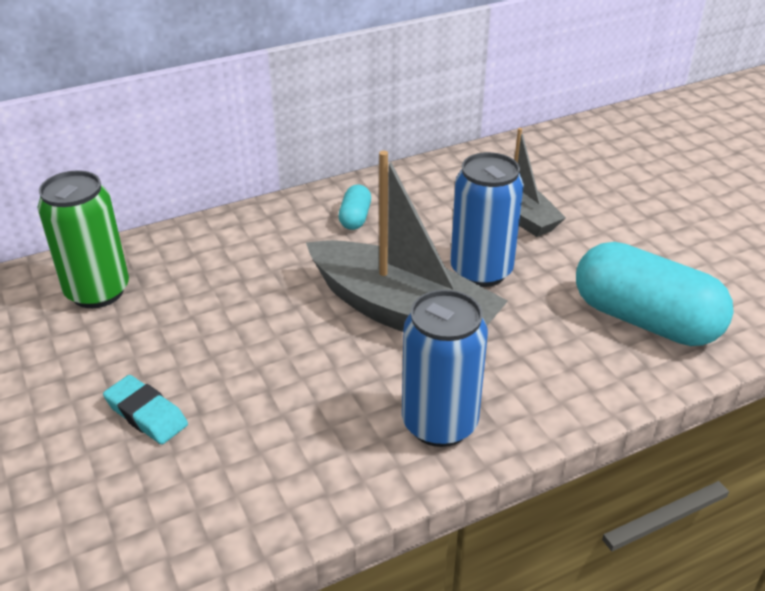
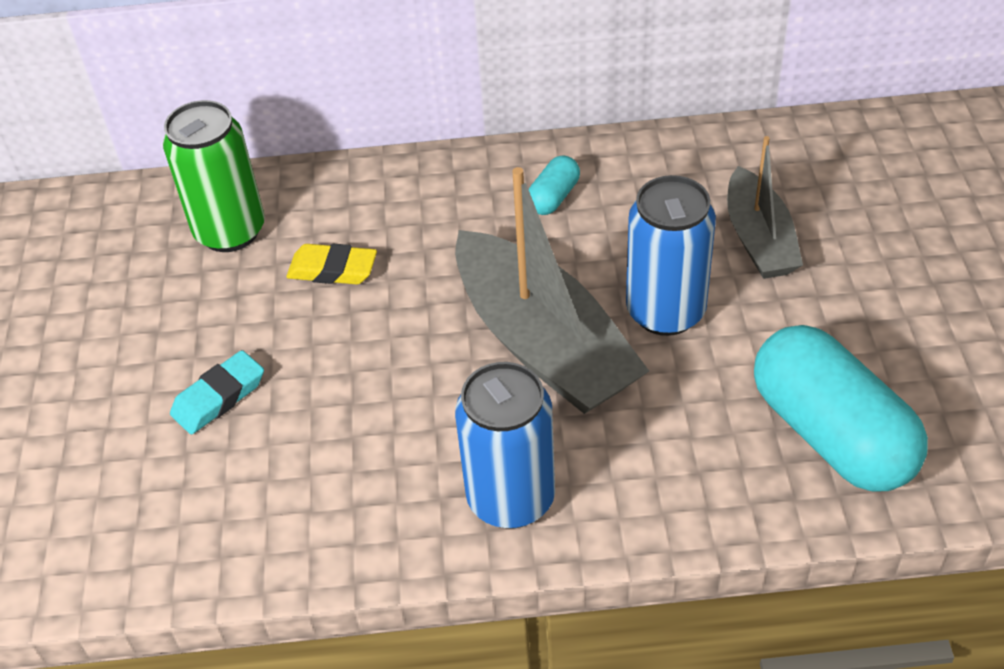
camera: 25 degrees right, 10 degrees up
(146, 414) = (219, 397): turquoise eraser -> turquoise eraser turned 75 degrees clockwise
(202, 300) = (332, 270): none -> yellow eraser

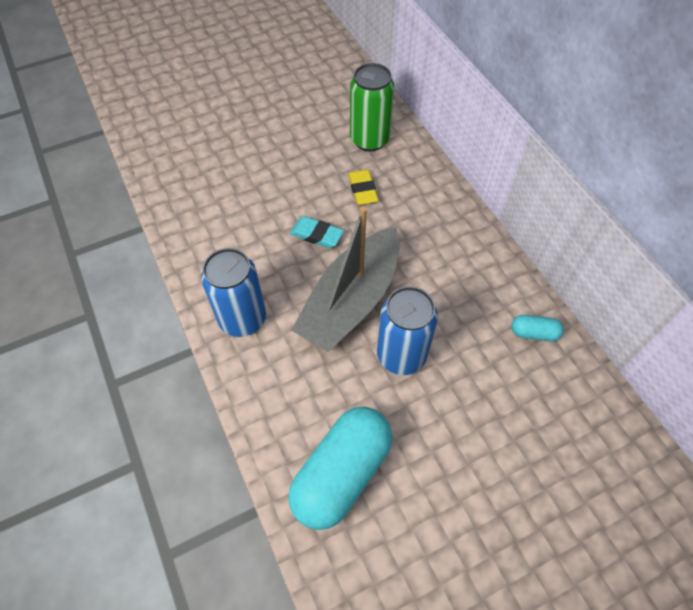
camera: 65 degrees right, 10 degrees up
(219, 397) = (264, 178): turquoise eraser -> turquoise eraser (316, 235)
(553, 197) = (465, 270): turquoise capsule -> turquoise capsule (534, 333)
(759, 239) = (486, 392): grey boat -> none

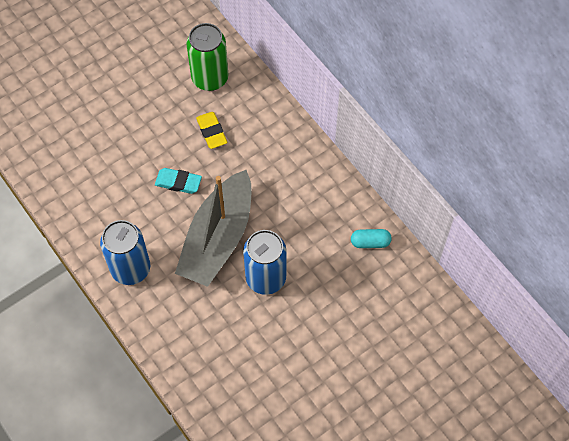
camera: 10 degrees left, 5 degrees up
(341, 473) = (233, 376): turquoise capsule -> none

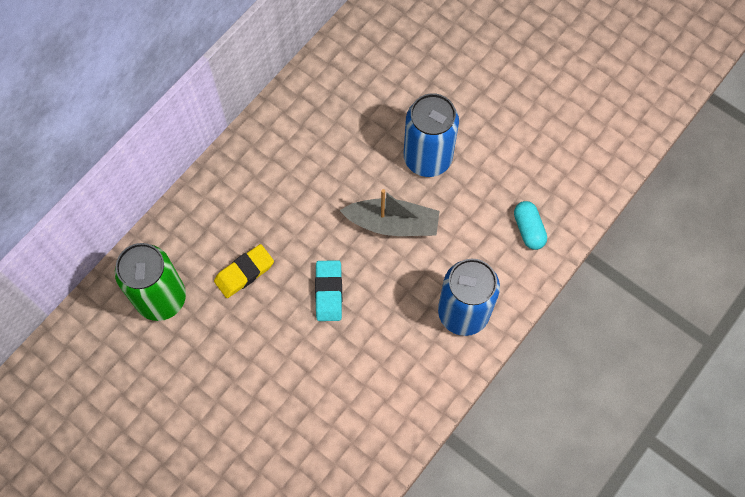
camera: 105 degrees left, 5 degrees up
(218, 238) = (393, 224): grey boat -> grey boat, size x0.59
(370, 242) = (349, 61): turquoise capsule -> turquoise capsule (528, 229)

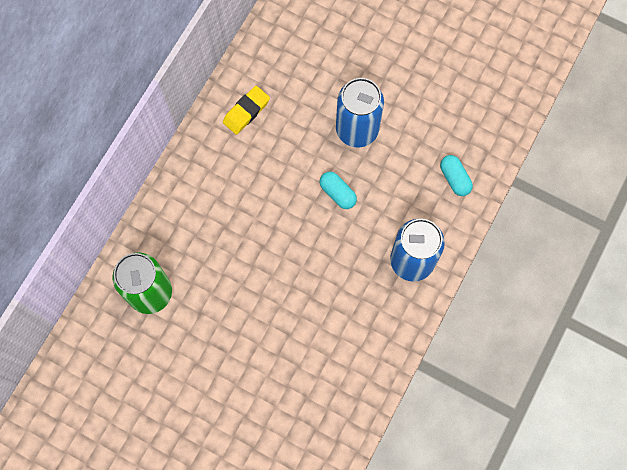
camera: 10 degrees left, 5 degrees up
(244, 273) = (218, 258): yellow eraser -> yellow eraser (246, 112)
(329, 292) = (294, 263): turquoise eraser -> none
(393, 224) = (337, 193): grey boat -> turquoise capsule

